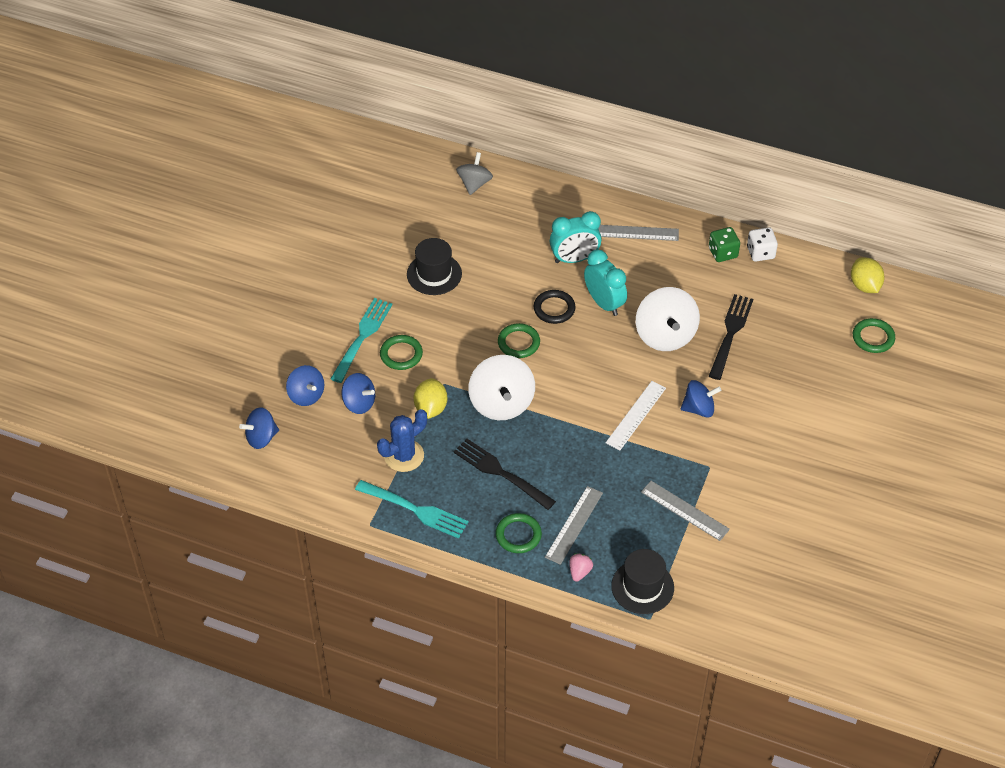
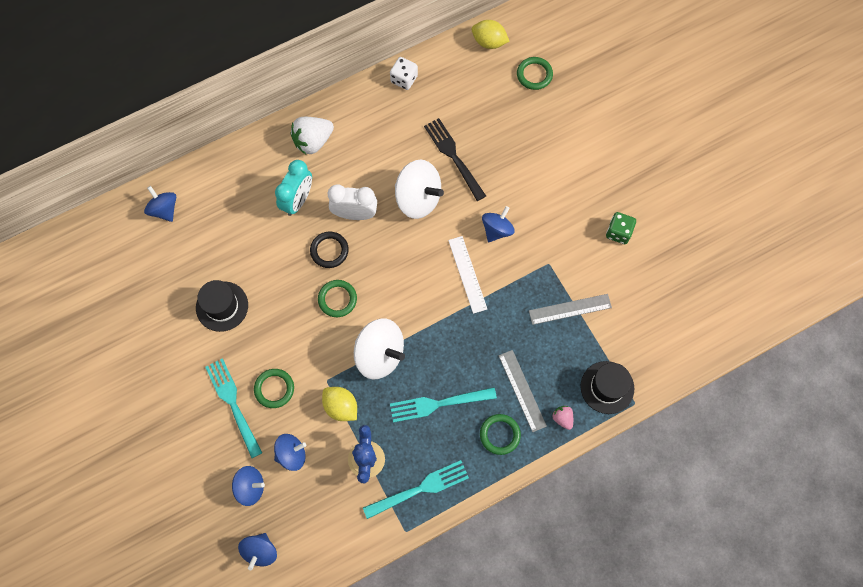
camera: 50 degrees left, 20 degrees up
(474, 184) = (164, 209): grey spinning top -> blue spinning top
(501, 473) = (439, 403): black fork -> turquoise fork
(604, 303) = (355, 214): turquoise clock -> white clock
(636, 233) = (313, 141): grey ruler -> white strawberry
(723, 253) = (382, 102): green dice -> green dice (618, 232)

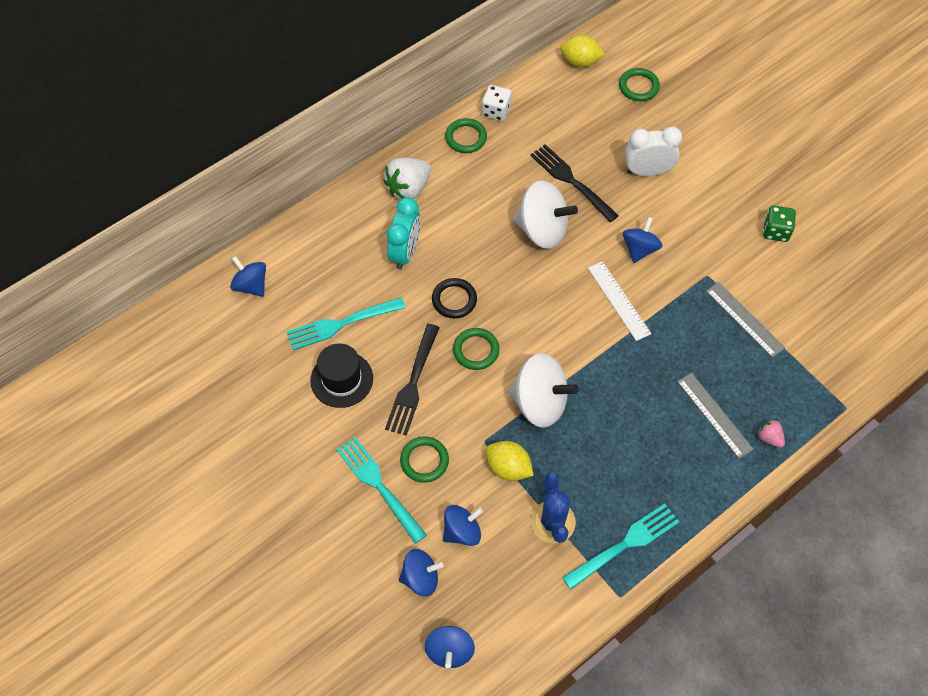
camera: 10 degrees left, 10 degrees down
(279, 319) = (413, 382): none -> black fork
(355, 214) = (474, 256): white clock -> white clock (647, 171)
(439, 403) = (622, 445): turquoise fork -> turquoise fork (342, 323)
(500, 434) = (702, 468): green ring -> green ring (466, 138)
(570, 309) = (744, 319): grey ruler -> grey ruler turned 75 degrees clockwise
(607, 387) = (810, 396): black hat -> none

